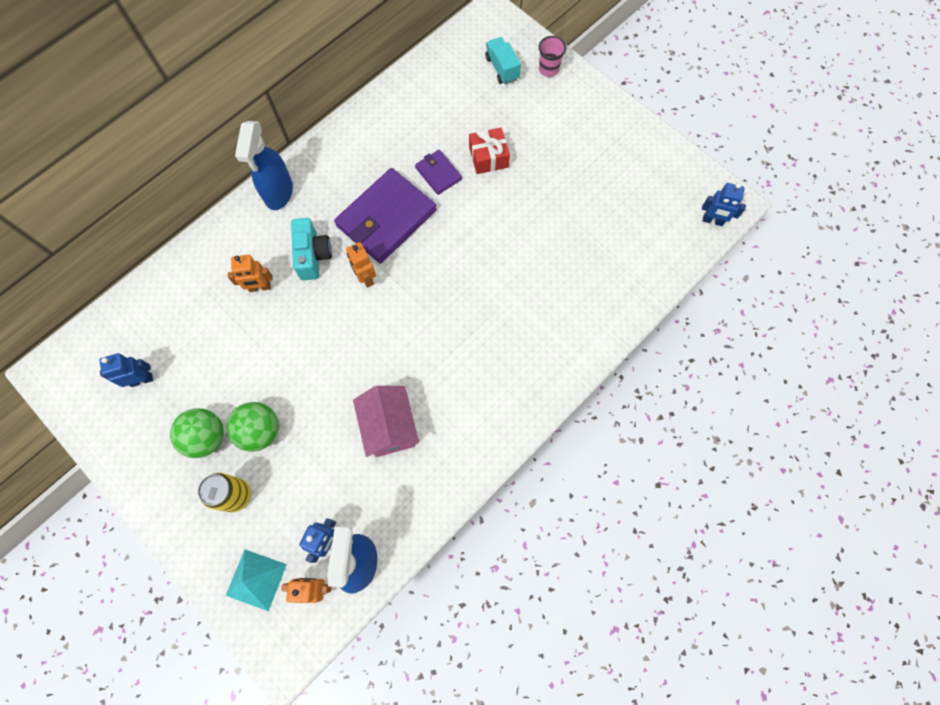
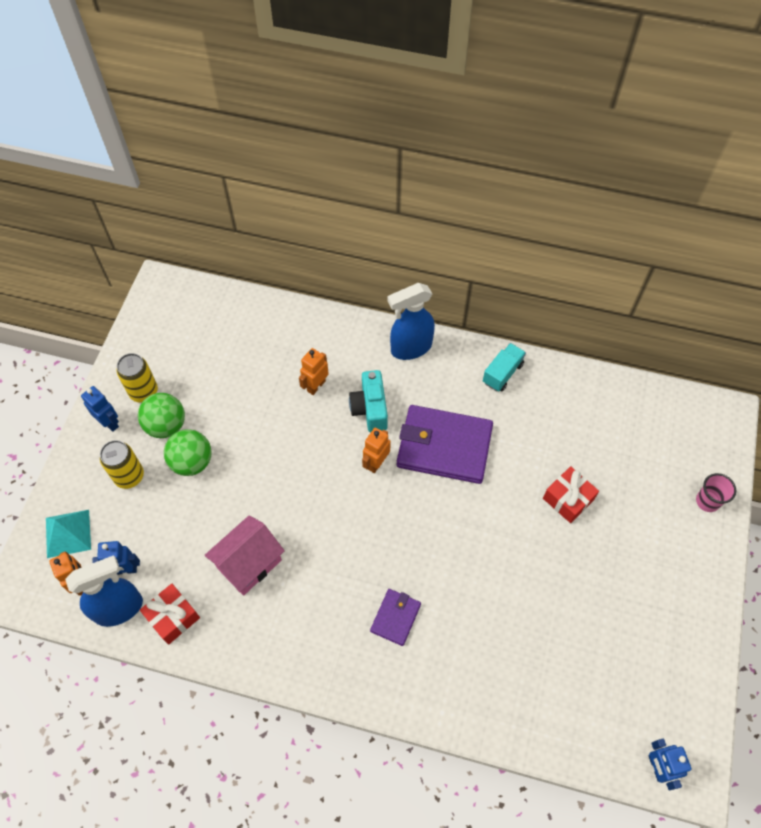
camera: 60 degrees right, 10 degrees down
(141, 379) = (188, 351): blue robot -> blue robot (109, 422)
(156, 442) = (144, 392): none -> yellow can
(260, 287) = (316, 386): orange robot -> orange robot turned 75 degrees clockwise
(313, 255) = (370, 409): turquoise camera -> turquoise camera turned 120 degrees clockwise
(397, 516) = (173, 617): none -> red gift
(438, 173) = (519, 464): purple wallet -> purple wallet (395, 617)
(502, 68) = (673, 457): turquoise truck -> turquoise truck (502, 373)

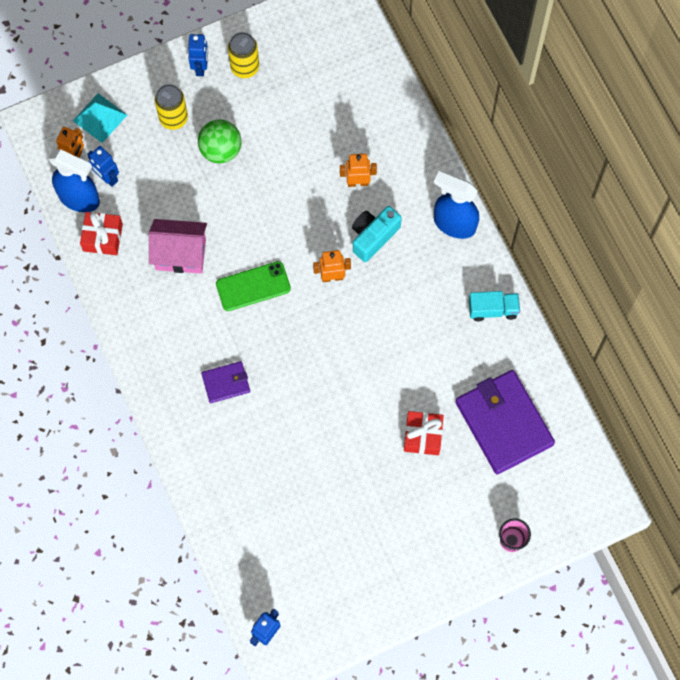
camera: 50 degrees right, 10 degrees up
(166, 425) = (232, 107): green ball -> none
(330, 528) = (253, 286): none -> green phone
(444, 446) = (388, 314): purple wallet -> purple wallet (503, 423)

